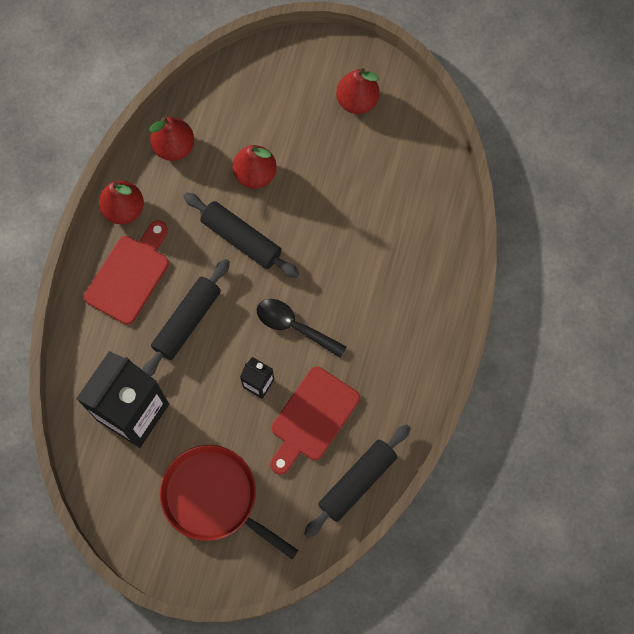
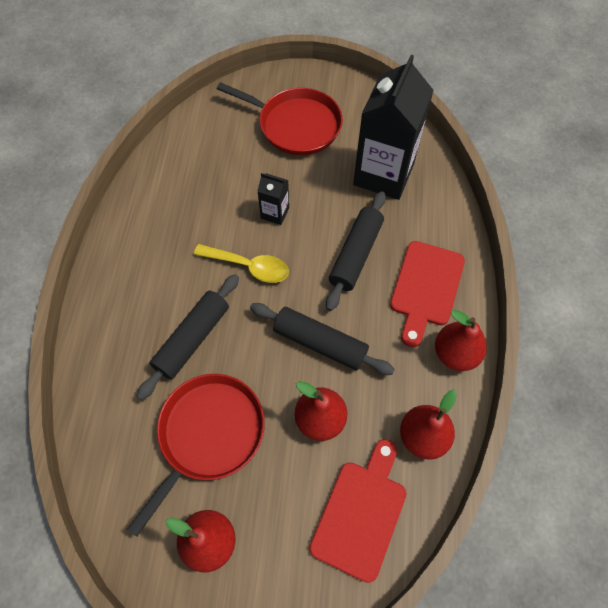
camera: 170 degrees right, 10 degrees down
(294, 326) = (249, 266): black spoon -> yellow spoon
(312, 418) = (220, 193): red cutting board -> red cutting board (361, 513)
(350, 177) = (208, 435): none -> red pan
(357, 482) = (174, 152): black rolling pin -> black rolling pin (192, 339)

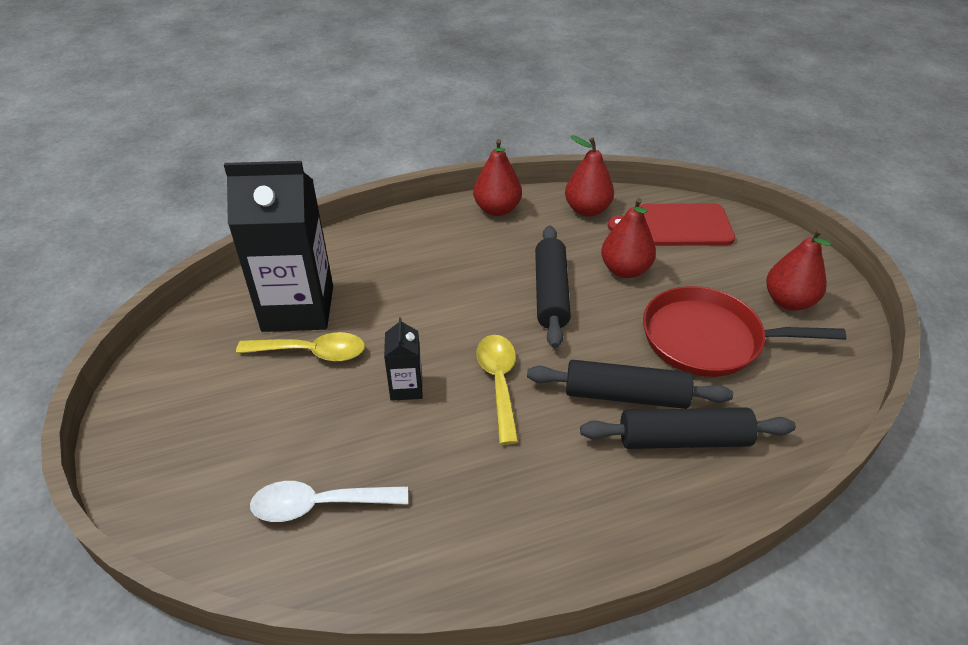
camera: 115 degrees left, 20 degrees down
(214, 148) = (319, 505): none -> white spoon
(295, 125) = (237, 421): red pan -> none
(334, 172) = (312, 352): none -> yellow spoon
(355, 255) = (428, 299): black rolling pin -> black rolling pin (684, 439)
(425, 288) = (438, 241): red cutting board -> none

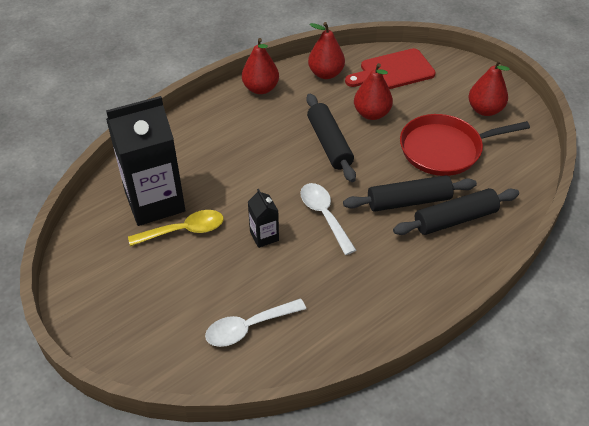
camera: 20 degrees left, 5 degrees up
(499, 382) = (324, 215): yellow spoon -> white spoon

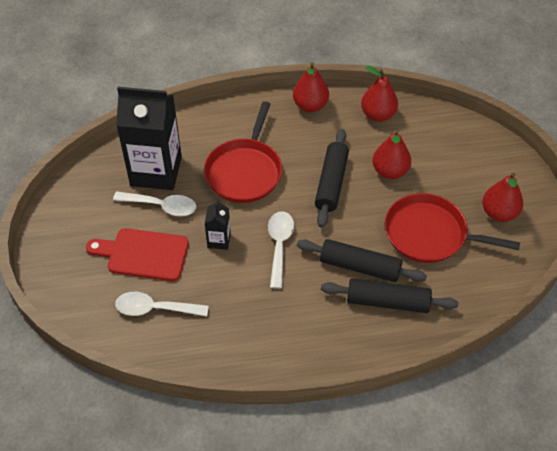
camera: 30 degrees right, 5 degrees up
(184, 230) = (161, 206): yellow spoon -> white spoon
(242, 166) = (245, 171): none -> red pan
(393, 71) = (442, 138): red cutting board -> red cutting board (143, 254)

